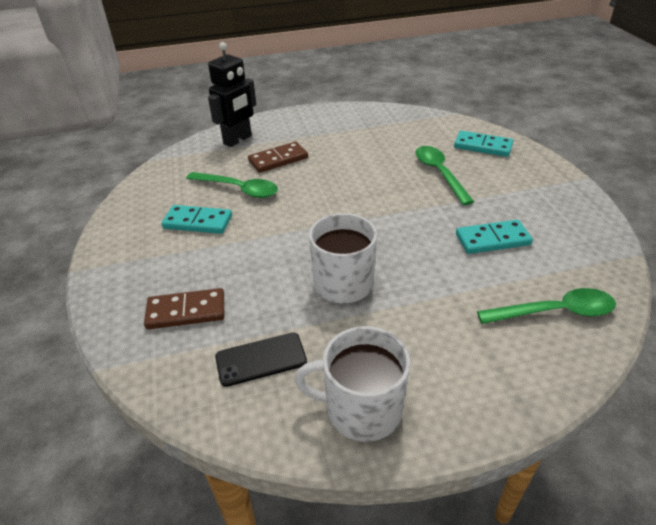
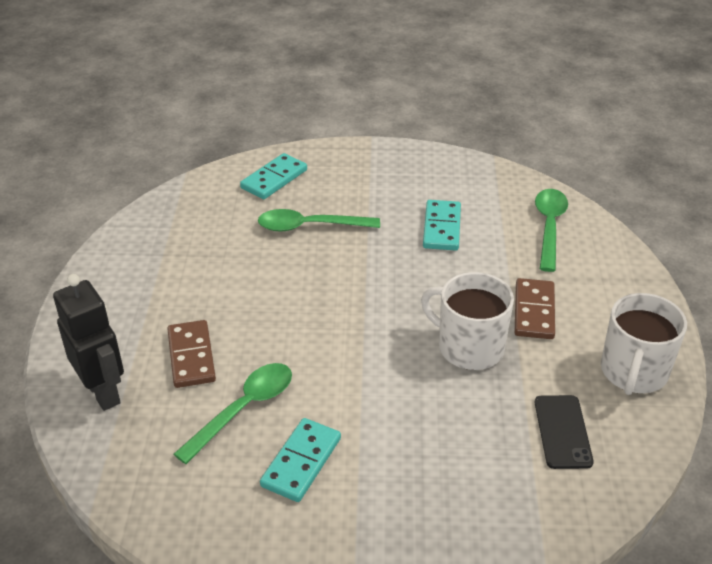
camera: 75 degrees left, 0 degrees up
(186, 311) = (475, 489): brown domino -> brown domino (534, 311)

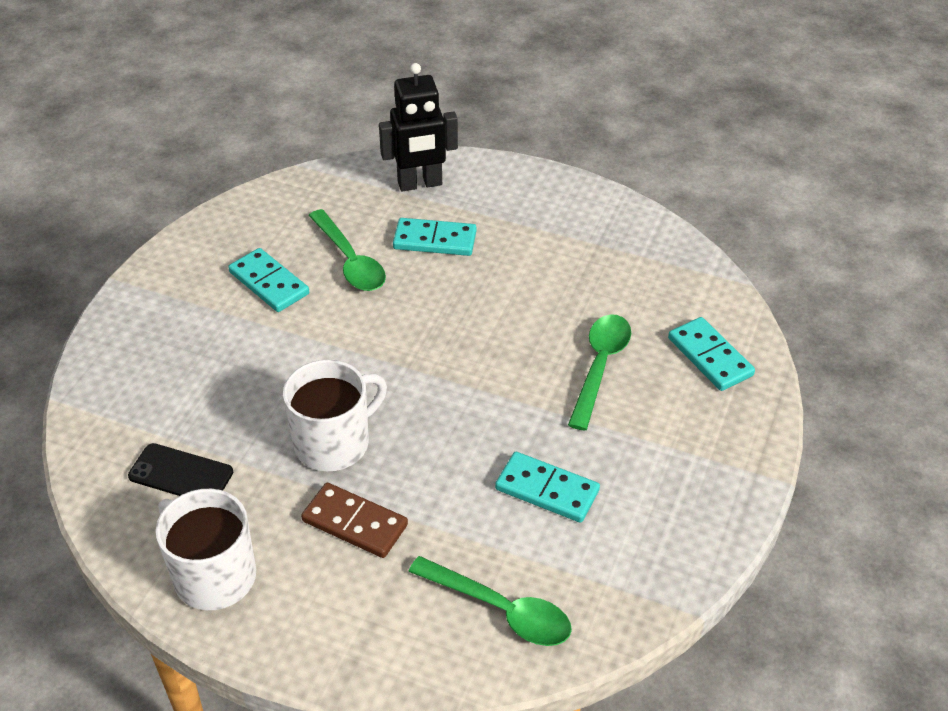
camera: 110 degrees right, 5 degrees up
(191, 356) = (434, 240): brown domino -> turquoise domino

